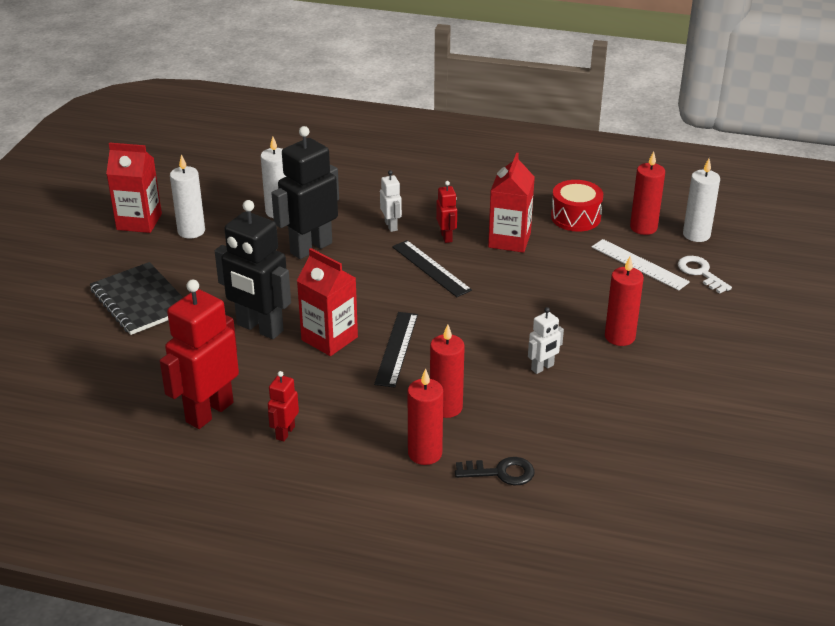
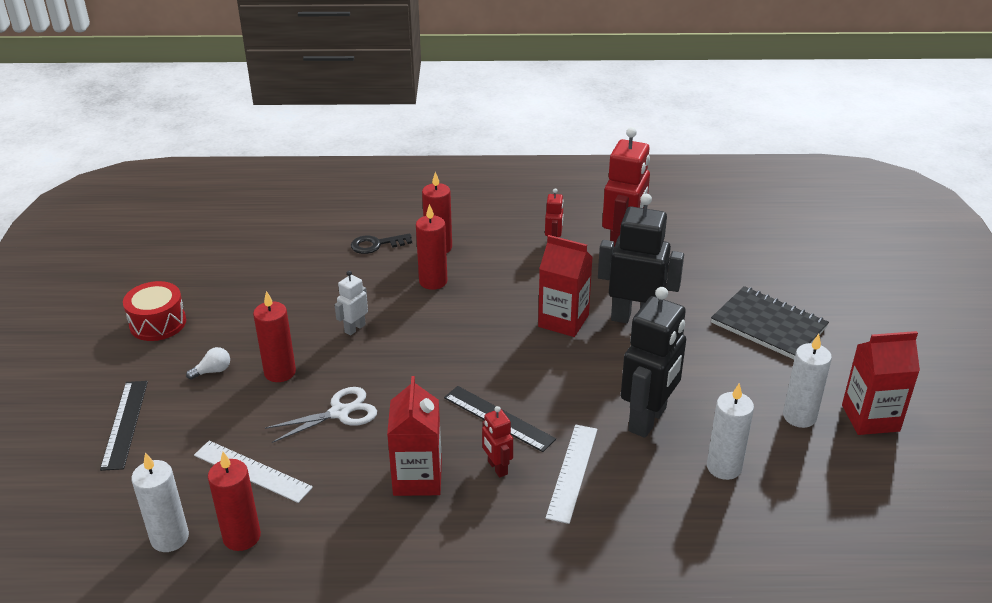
camera: 165 degrees right, 0 degrees up
(391, 226) = (572, 472): white robot -> white ruler
(396, 348) = (496, 322): black ruler -> black ruler (125, 424)
(565, 294) = (339, 412): none -> white scissors
(575, 217) = (336, 537): red drum -> red drum (158, 323)
(686, 349) = (213, 371): none -> white light bulb
(700, 273) = (177, 473): white key -> none

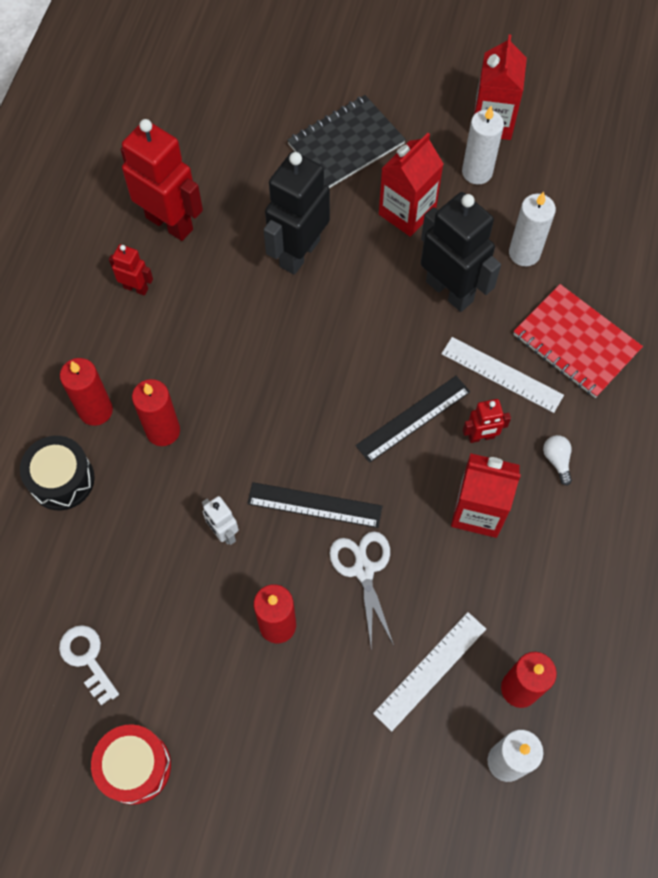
camera: 75 degrees left, 30 degrees up
(125, 424) = (318, 809): black ruler -> black ruler (314, 505)
(213, 371) = (252, 702): white light bulb -> white light bulb (557, 460)
(238, 285) = (87, 658): none -> white key
(376, 245) = (62, 479): black key -> black drum
(563, 321) = (280, 318): red carton -> red carton (407, 212)
(637, 525) = (575, 342): none -> red notebook

